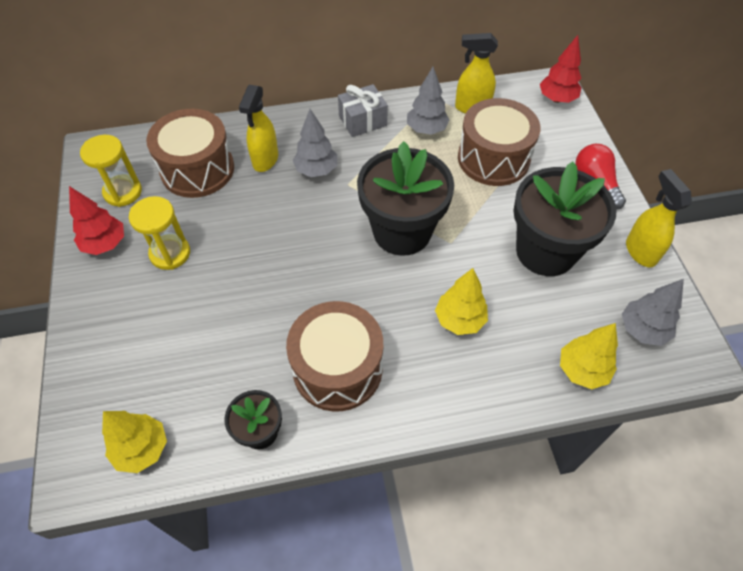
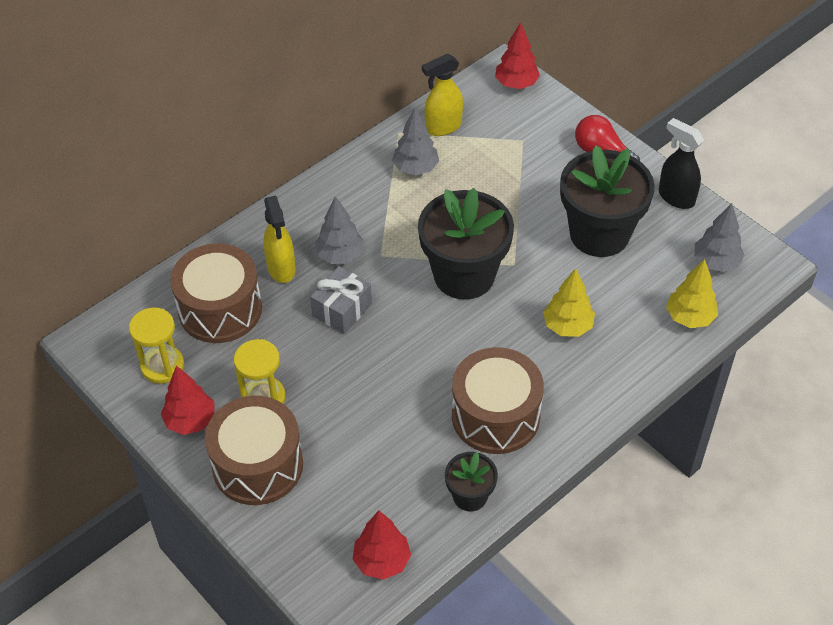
camera: 30 degrees left, 5 degrees down
(142, 449) = (382, 561): yellow tree -> red tree
(362, 121) = (347, 187): grey gift -> grey gift (342, 310)
(493, 158) = (498, 169): brown drum -> brown drum (257, 465)
(640, 251) = (676, 197): yellow spray bottle -> black spray bottle

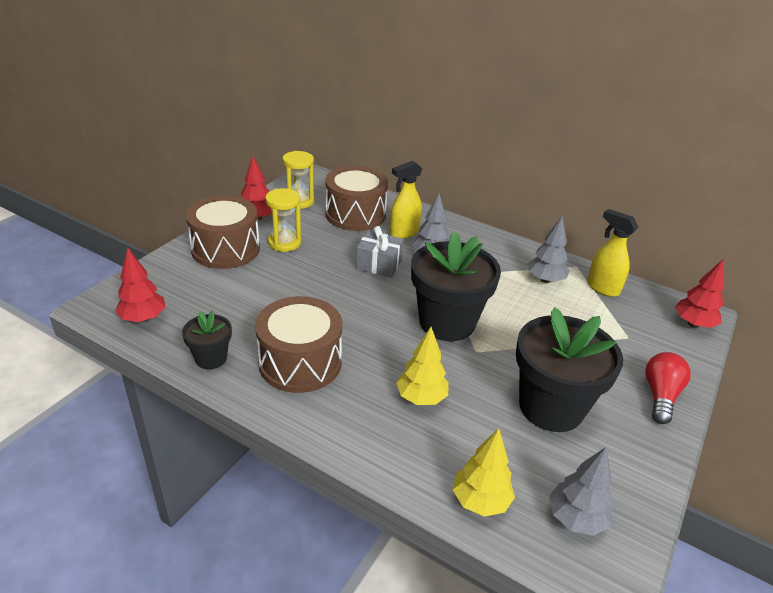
camera: 70 degrees right, 15 degrees down
(676, 197) = (646, 467): black spray bottle -> none

